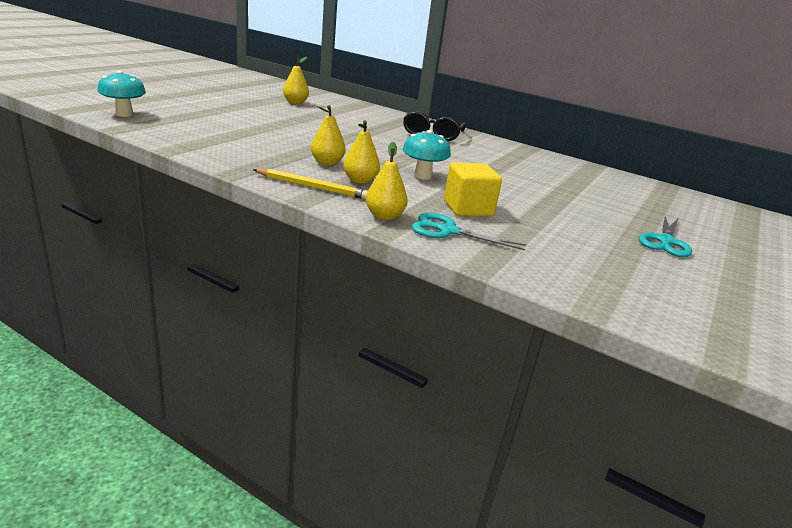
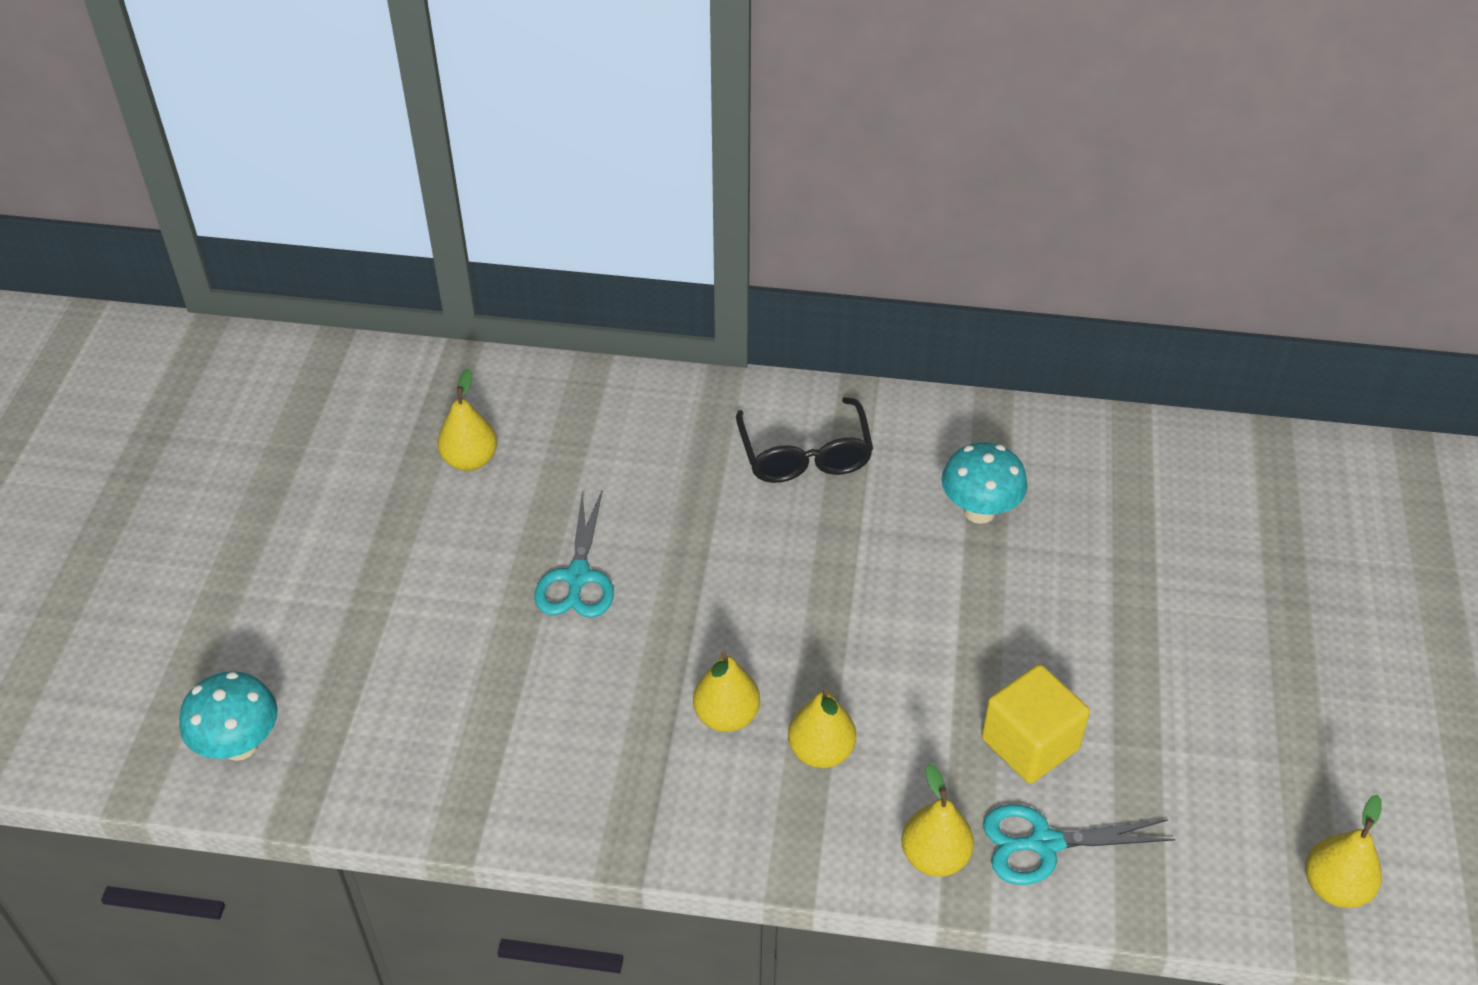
camera: 20 degrees left, 20 degrees up
(312, 187) = (770, 827): yellow pencil -> none
(422, 176) = (898, 663): turquoise mushroom -> turquoise mushroom (979, 511)
(617, 295) = (1334, 887): none -> yellow pear
(665, 241) = (1337, 669): turquoise scissors -> turquoise scissors (577, 577)

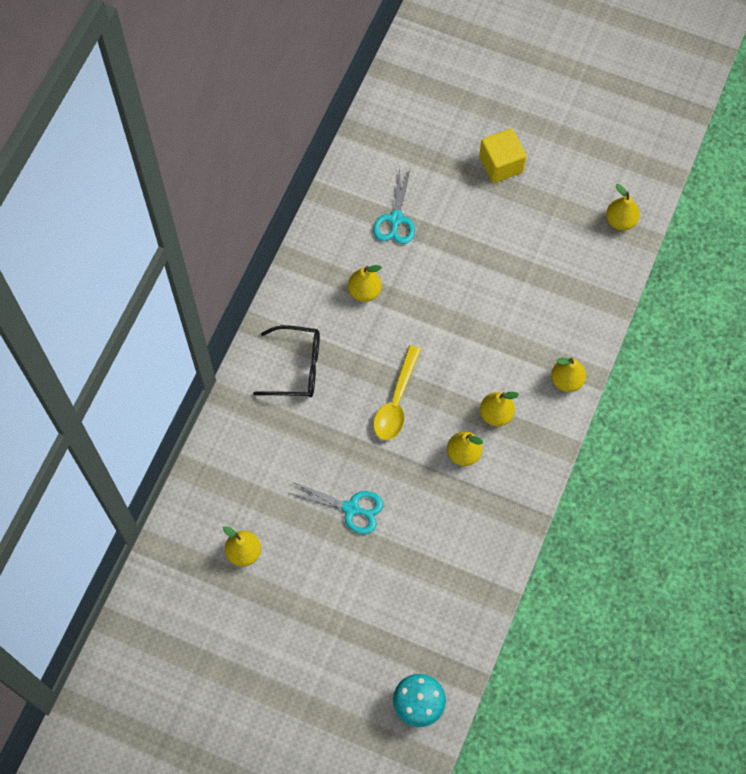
camera: 75 degrees left, 20 degrees up
(792, 597) = (396, 401): none -> yellow spoon
(979, 511) = (364, 291): turquoise mushroom -> yellow pear
(1029, 744) = (516, 318): yellow cube -> yellow cube (501, 164)
(1044, 843) = (571, 331): turquoise scissors -> turquoise scissors (395, 219)

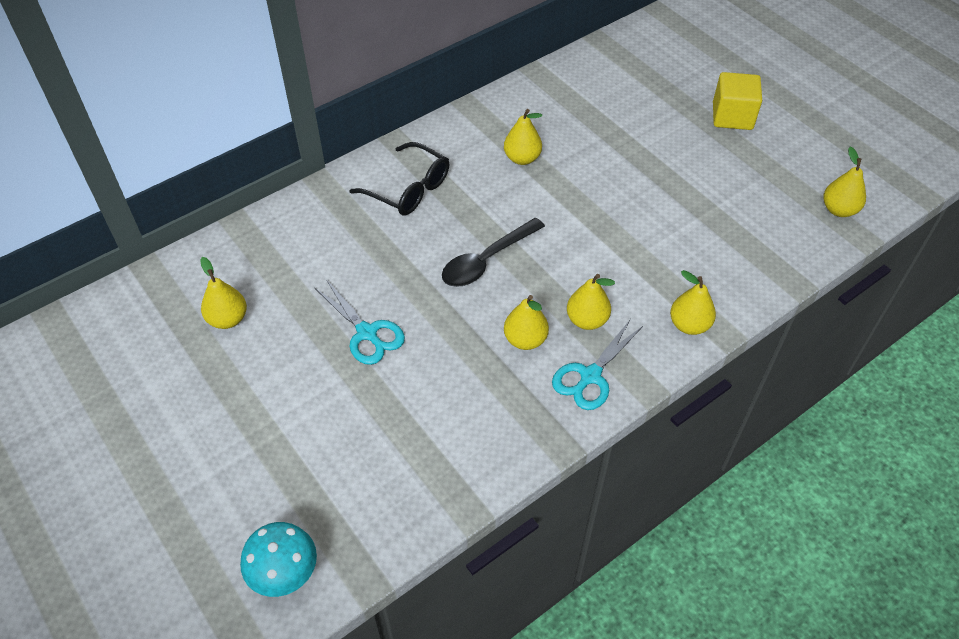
camera: 30 degrees right, 15 degrees down
(395, 219) = (594, 117): turquoise scissors -> turquoise scissors (590, 376)
(396, 401) = (486, 260): yellow spoon -> black spoon

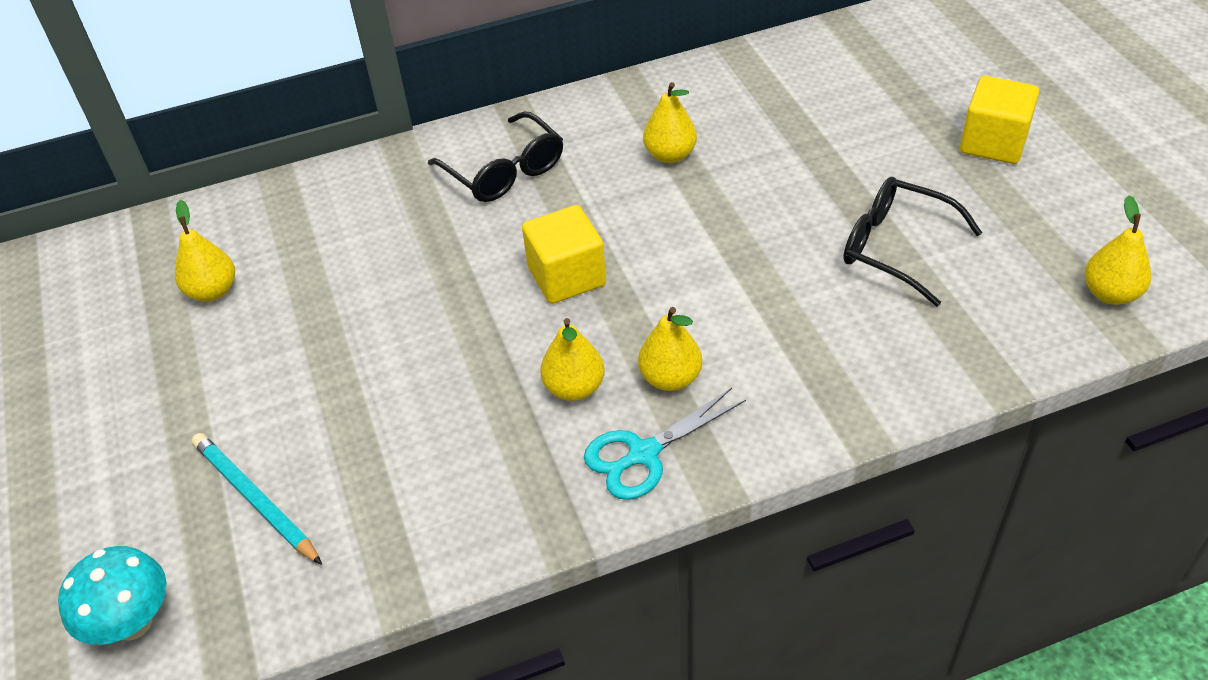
camera: 20 degrees right, 5 degrees down
(334, 466) = (255, 500): none -> turquoise pencil
(367, 333) = (372, 340): turquoise scissors -> none
(486, 260) = (566, 276): black spoon -> yellow cube
(689, 325) = (815, 412): yellow pear -> none
(698, 201) = (896, 248): none -> black glasses

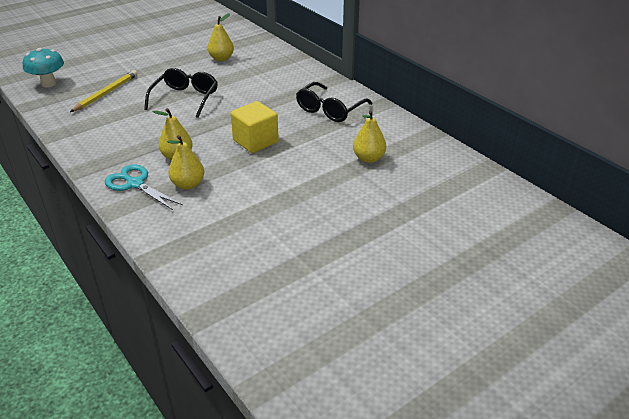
camera: 70 degrees right, 10 degrees down
(255, 500) = (106, 93): turquoise pencil -> yellow pencil
(896, 248) = (318, 258): black glasses -> black glasses (185, 99)
(993, 143) = (455, 298): yellow cube -> none
(1110, 293) = (305, 373): yellow pear -> none

